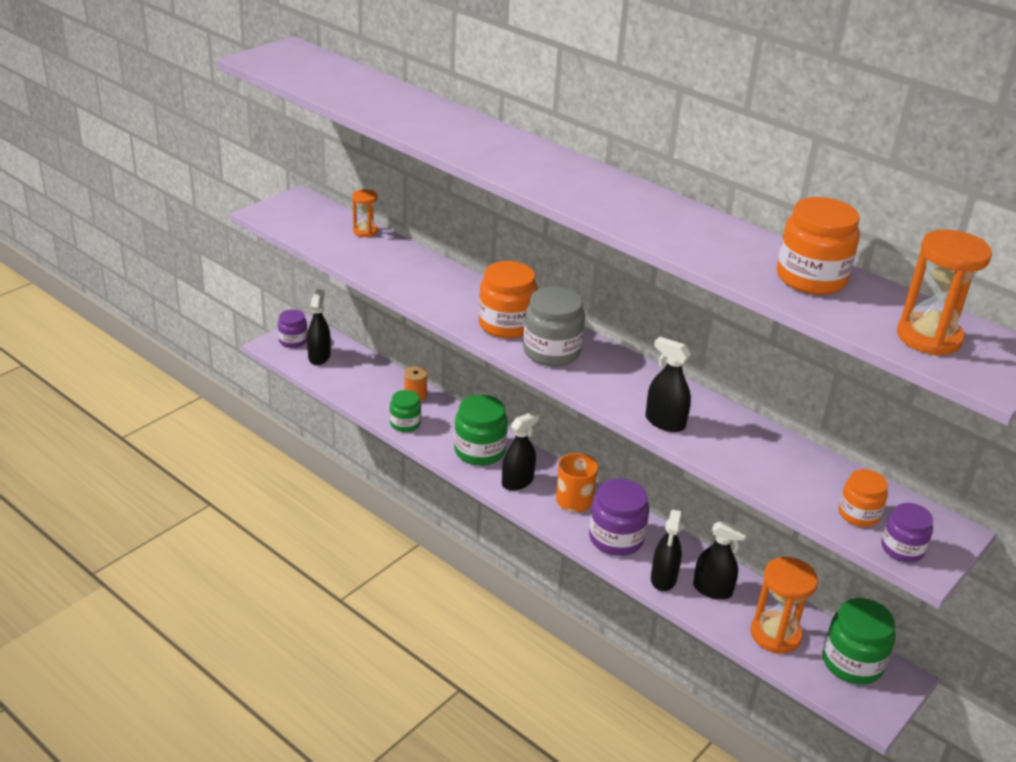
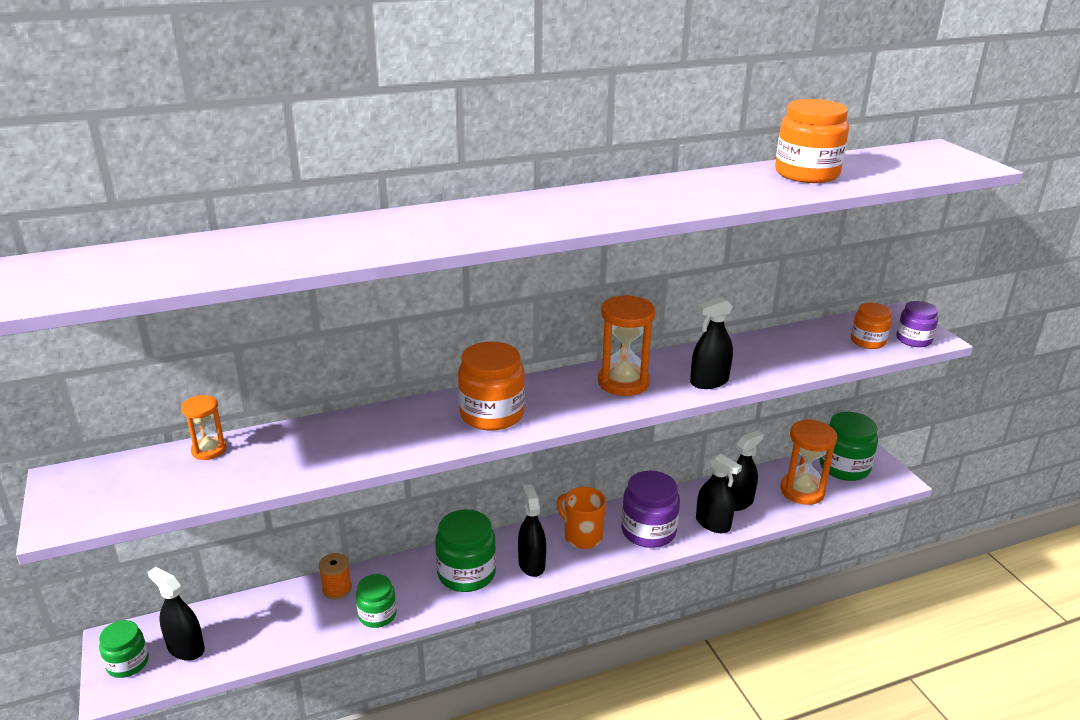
camera: 60 degrees left, 5 degrees down
(293, 341) = (128, 663): purple jar -> green jar
(551, 351) = (560, 403): grey jar -> none
(929, 337) = (913, 165): orange hourglass -> orange hourglass (623, 382)

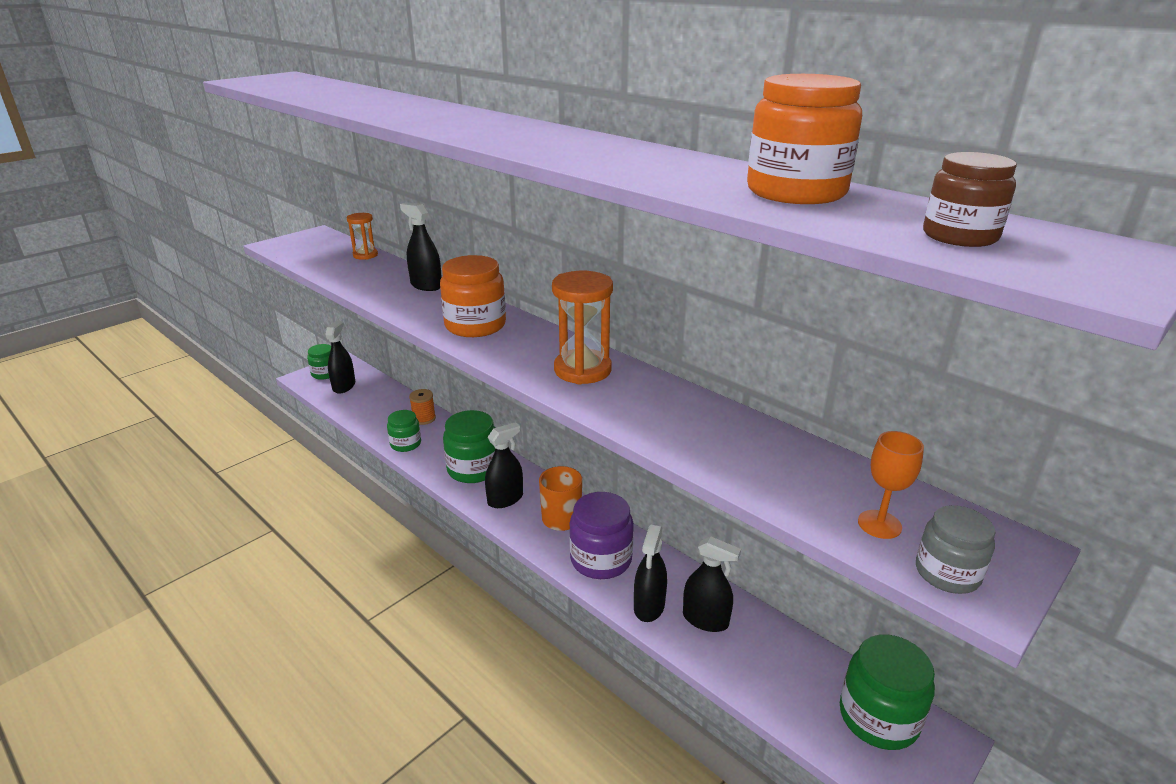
camera: 65 degrees right, 0 degrees up
(709, 381) = (631, 416): black spray bottle -> black spray bottle (426, 285)
(802, 491) = (780, 678): orange hourglass -> none
(868, 341) = (879, 524): orange jar -> orange goblet
(905, 166) = (959, 236): none -> brown jar
(913, 340) = (947, 573): purple jar -> grey jar

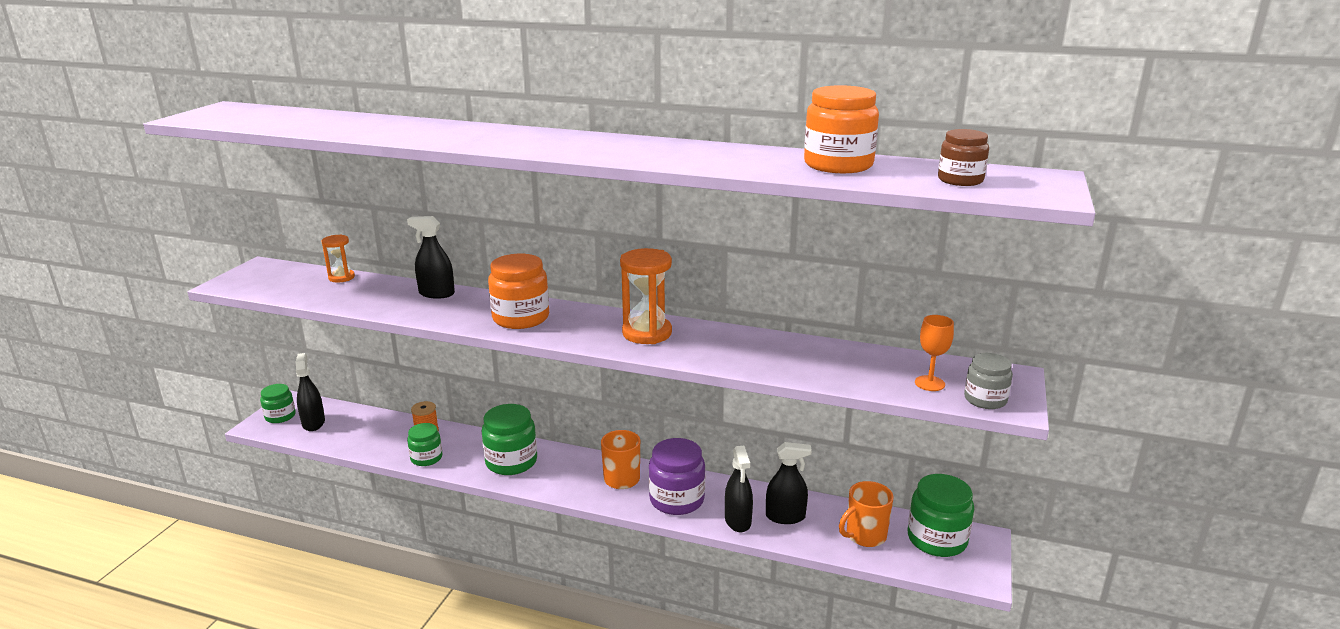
camera: 25 degrees left, 5 degrees down
(505, 499) = (560, 478): black spray bottle -> none
(786, 678) = (865, 535): none -> orange mug

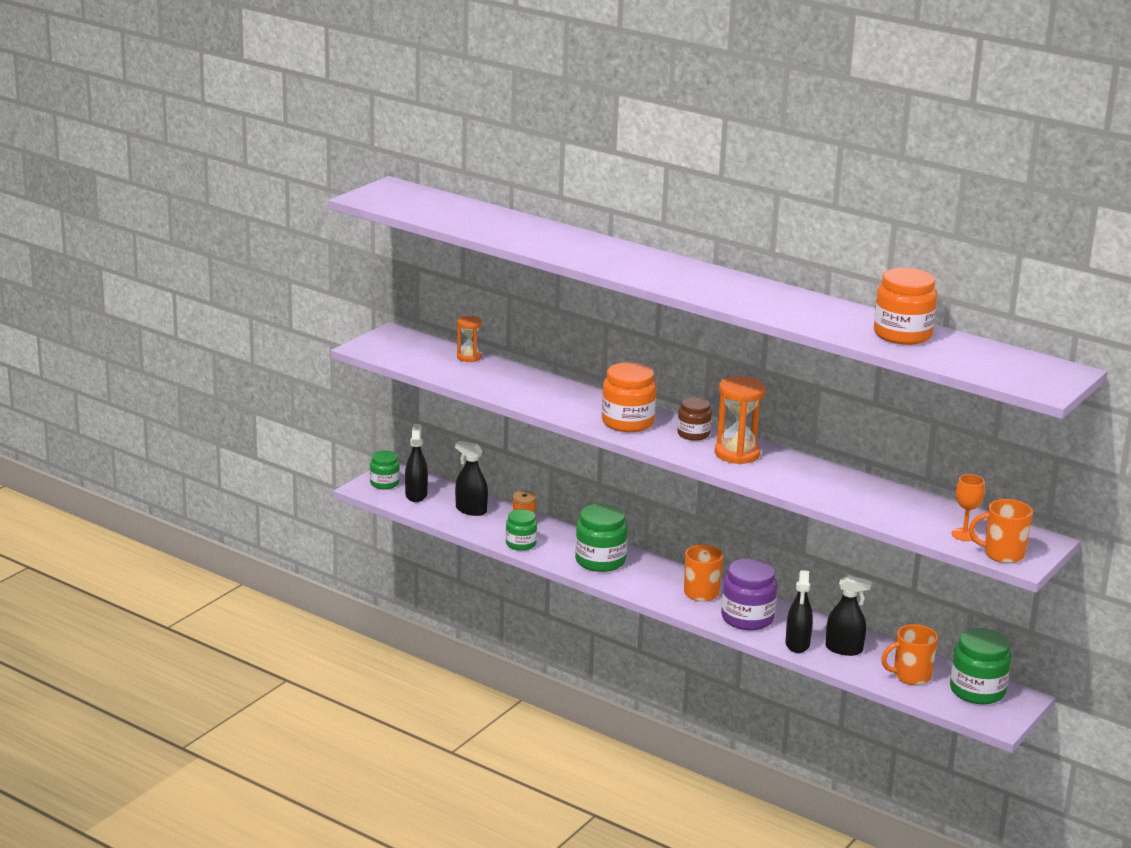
camera: 15 degrees right, 0 degrees up
(436, 293) = (555, 387): black spray bottle -> black spray bottle (471, 510)
(960, 180) = (989, 364): brown jar -> brown jar (693, 434)
(985, 399) = (1002, 554): grey jar -> orange mug

